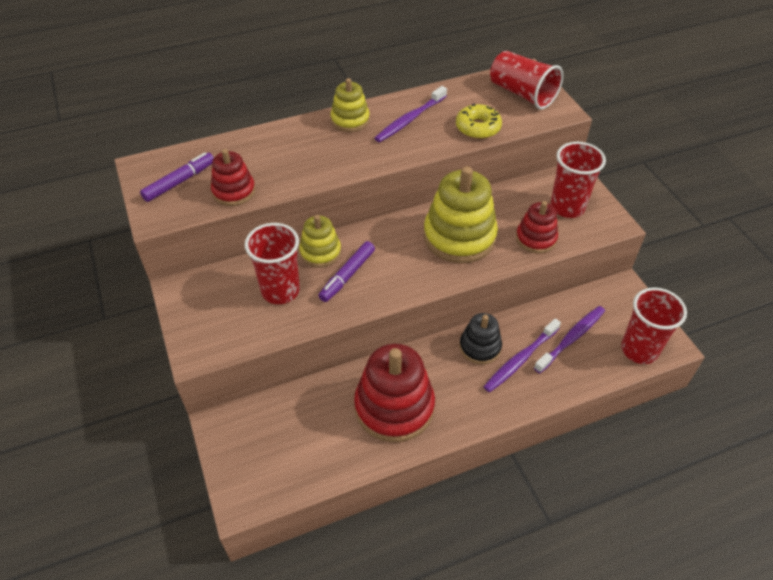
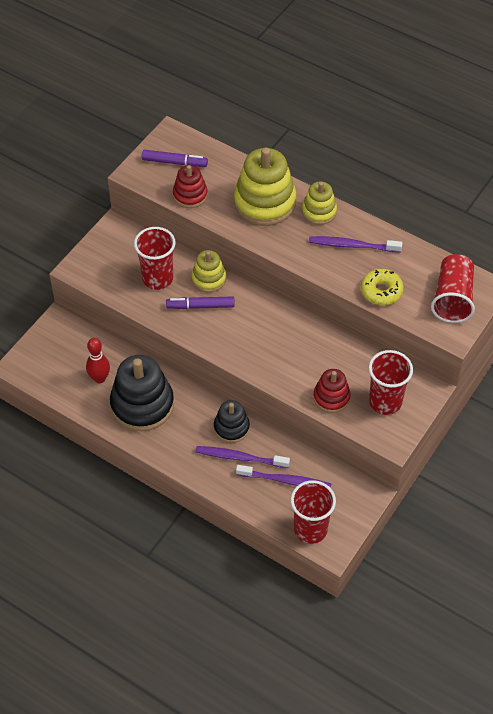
camera: 55 degrees right, 5 degrees up
(328, 428) = (99, 378): none -> red bowling pin
(394, 407) = (142, 405): red stacking toy -> black stacking toy
(459, 237) = (292, 350): yellow stacking toy -> yellow stacking toy (265, 202)

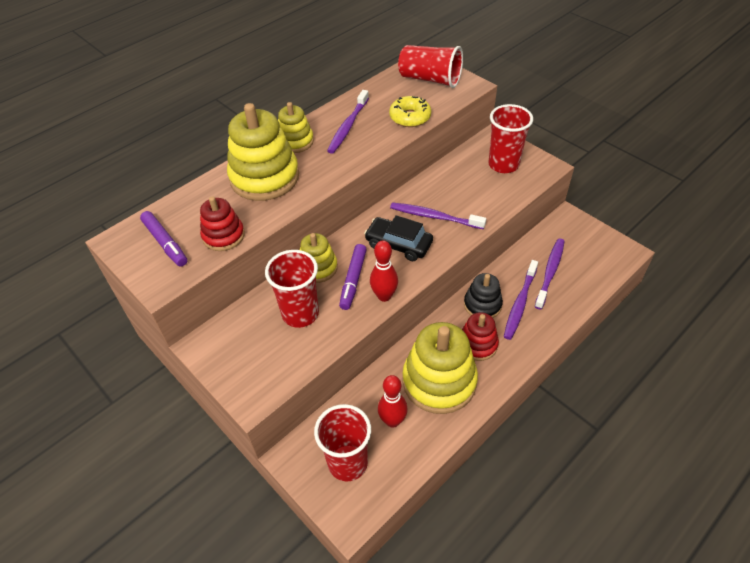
camera: 75 degrees left, 5 degrees down
(142, 405) = (439, 381): black stacking toy -> yellow stacking toy
(174, 162) = (165, 243): purple marker -> purple marker turned 120 degrees clockwise
(188, 331) = (384, 296): none -> red bowling pin
(250, 331) = (398, 244): none -> black car
(292, 353) = (434, 217): none -> purple toothbrush
(310, 529) = (605, 263): red cup -> red cup (347, 463)
(331, 397) = (493, 198): red stacking toy -> red stacking toy (477, 344)

